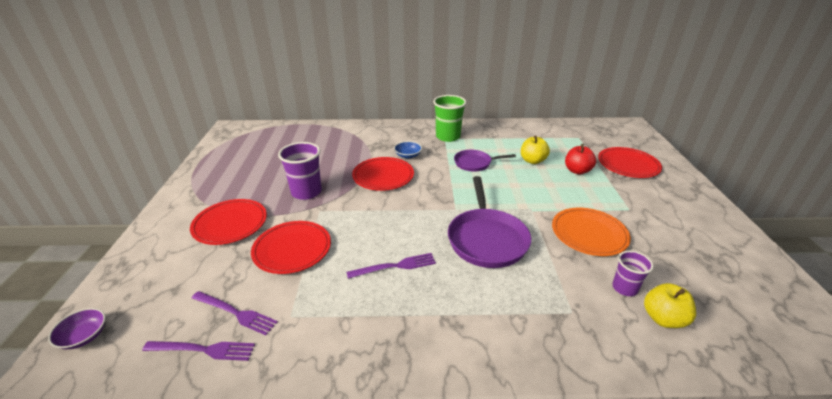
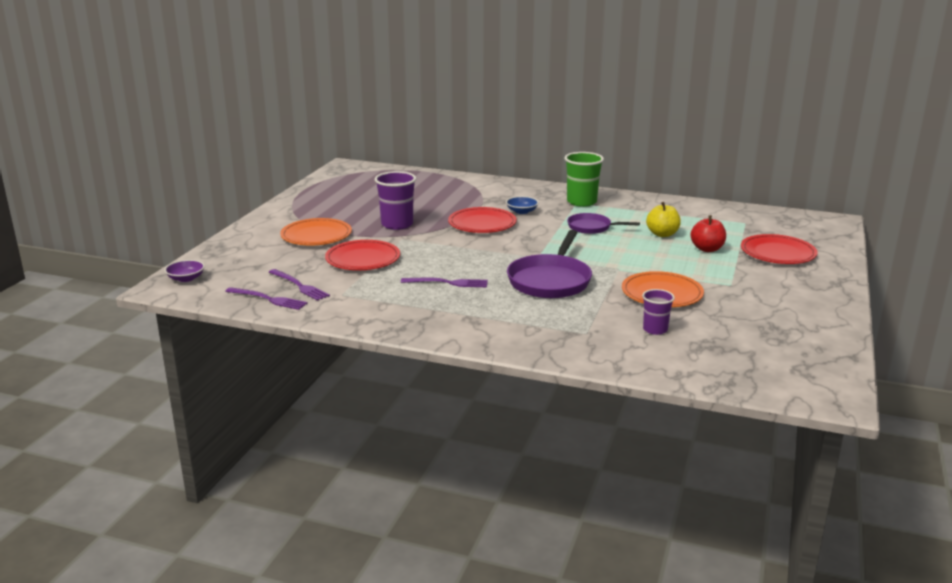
camera: 20 degrees right, 10 degrees down
(230, 224) = (316, 236): red plate -> orange plate
(663, 318) = (670, 351): yellow apple -> none

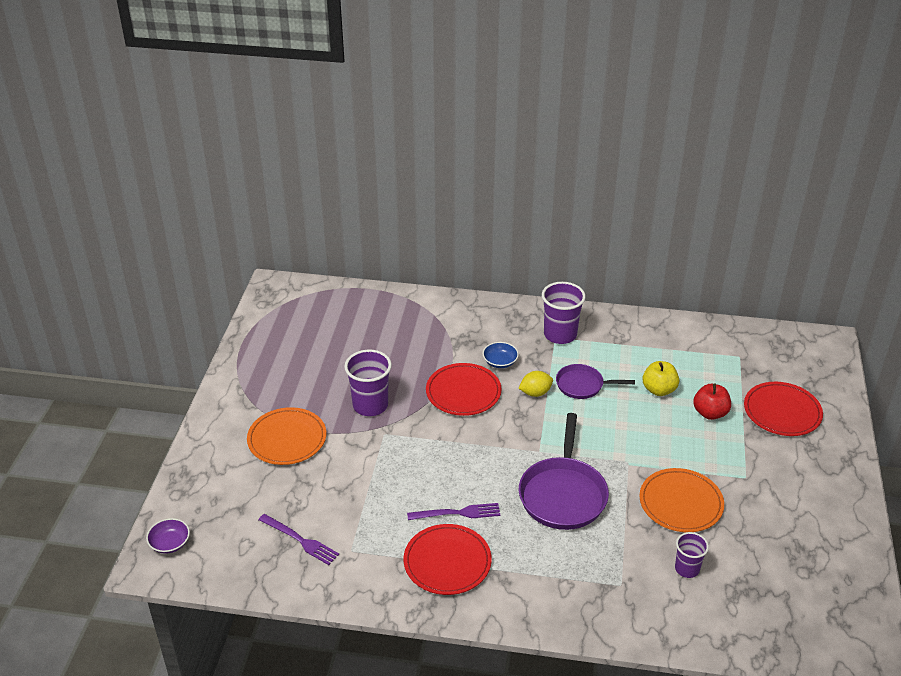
camera: 10 degrees left, 15 degrees up
(268, 299) = (275, 570): purple fork -> none
(363, 259) = (353, 479): red plate -> red plate (447, 562)
(547, 228) = (535, 393): none -> yellow lemon
(581, 202) = (560, 335): green cup -> purple cup

